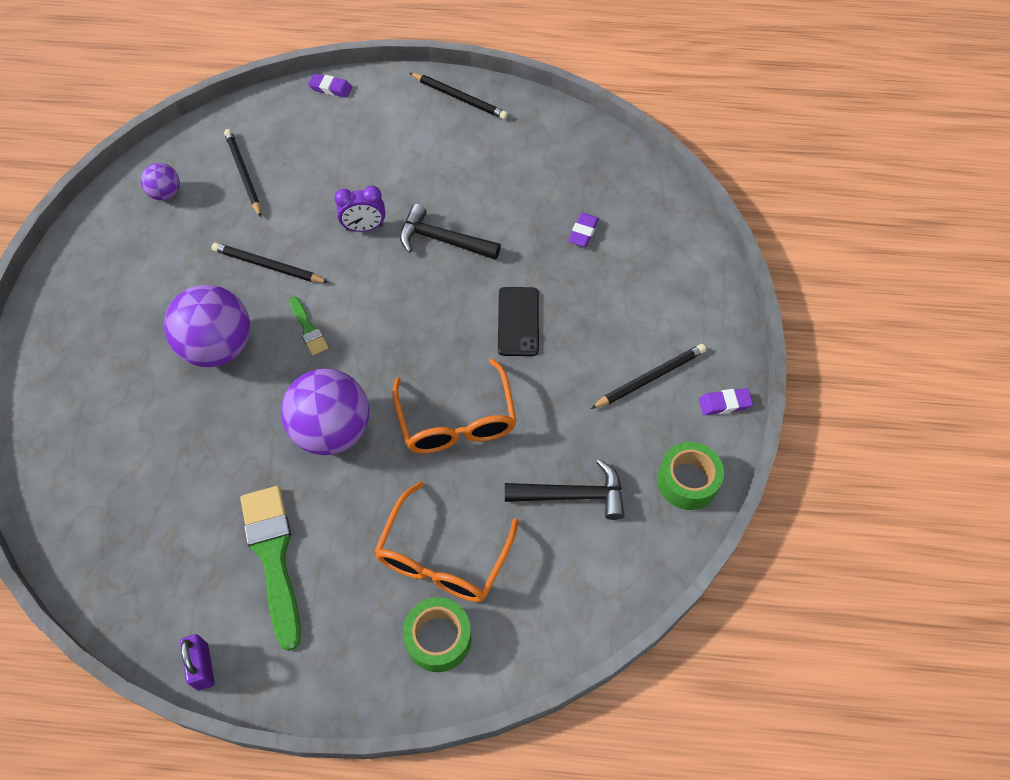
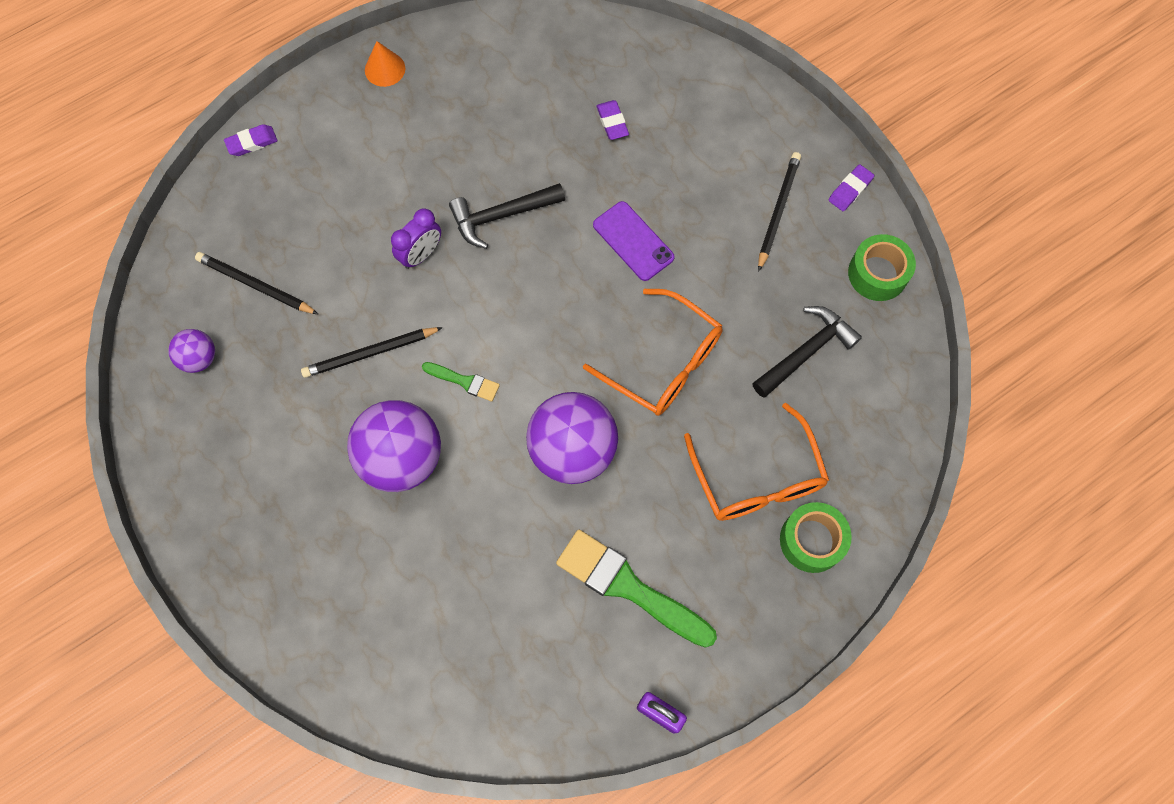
camera: 40 degrees left, 10 degrees up
(459, 98) = (385, 69): black pencil -> orange cone
(518, 321) = (633, 241): black phone -> purple phone

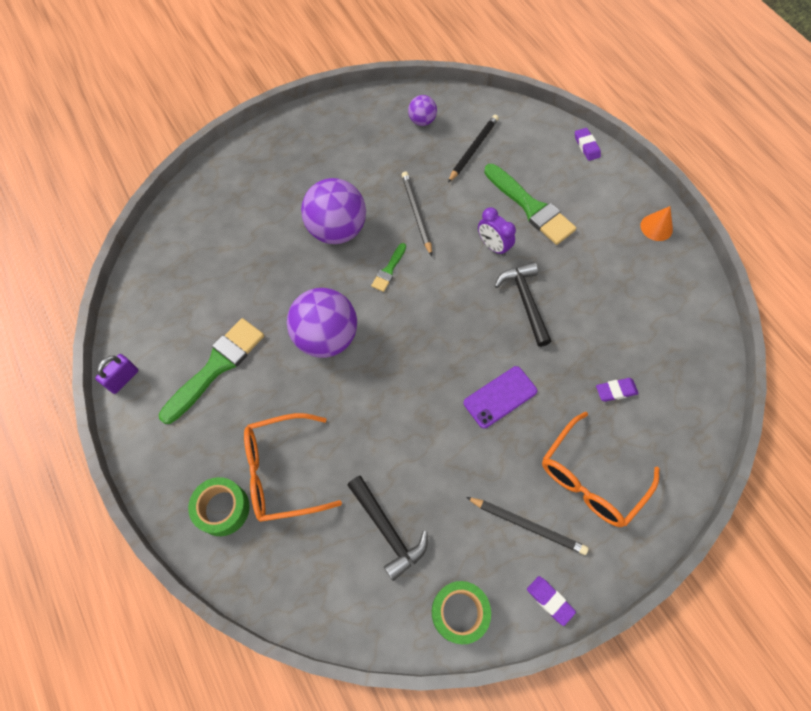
camera: 95 degrees right, 5 degrees down
(357, 210) = (531, 207): none -> green brush
(663, 362) = (389, 409): orange glasses -> orange glasses (591, 478)

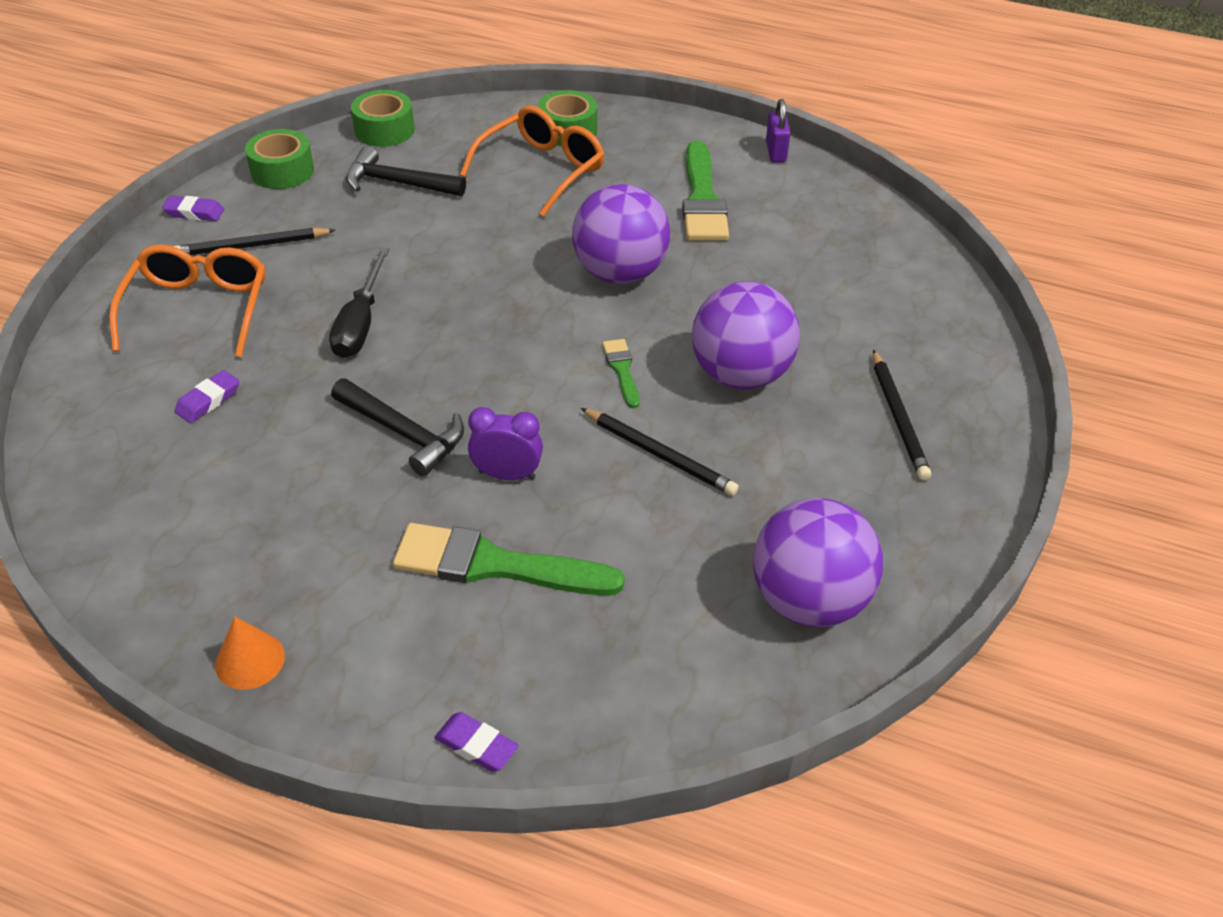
camera: 140 degrees right, 20 degrees down
(349, 616) = (384, 130): none -> green tape
(422, 121) = (808, 600): purple ball -> purple ball, size x1.99
(473, 149) = (675, 604): black pencil -> black pencil (898, 417)
(500, 397) = (360, 323): purple phone -> black screwdriver

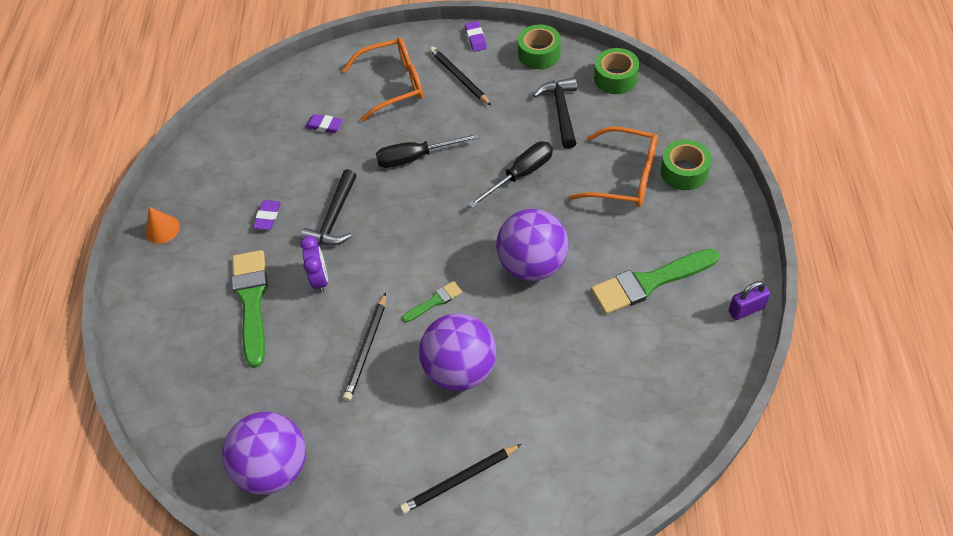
camera: 75 degrees right, 10 degrees up
(472, 243) = (520, 175): none -> black screwdriver
(476, 745) = (136, 341): purple eraser -> purple eraser (268, 217)

